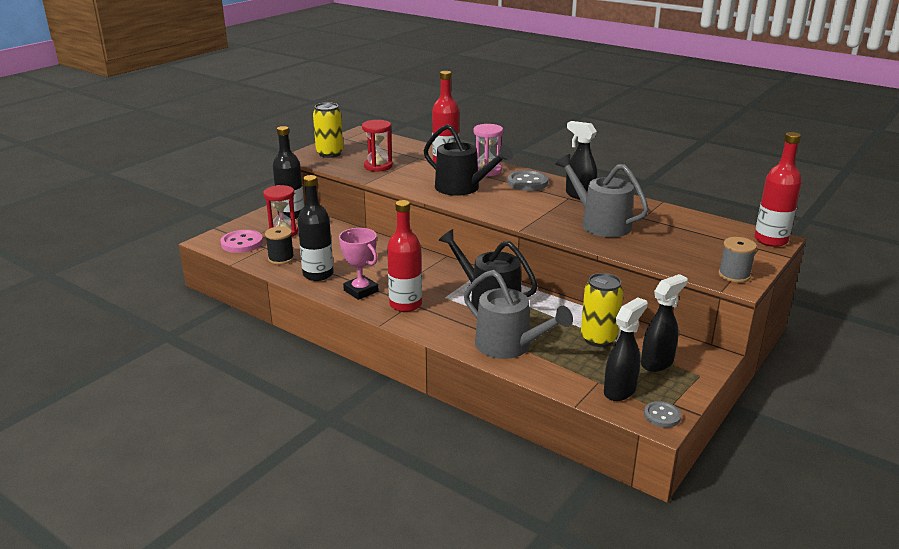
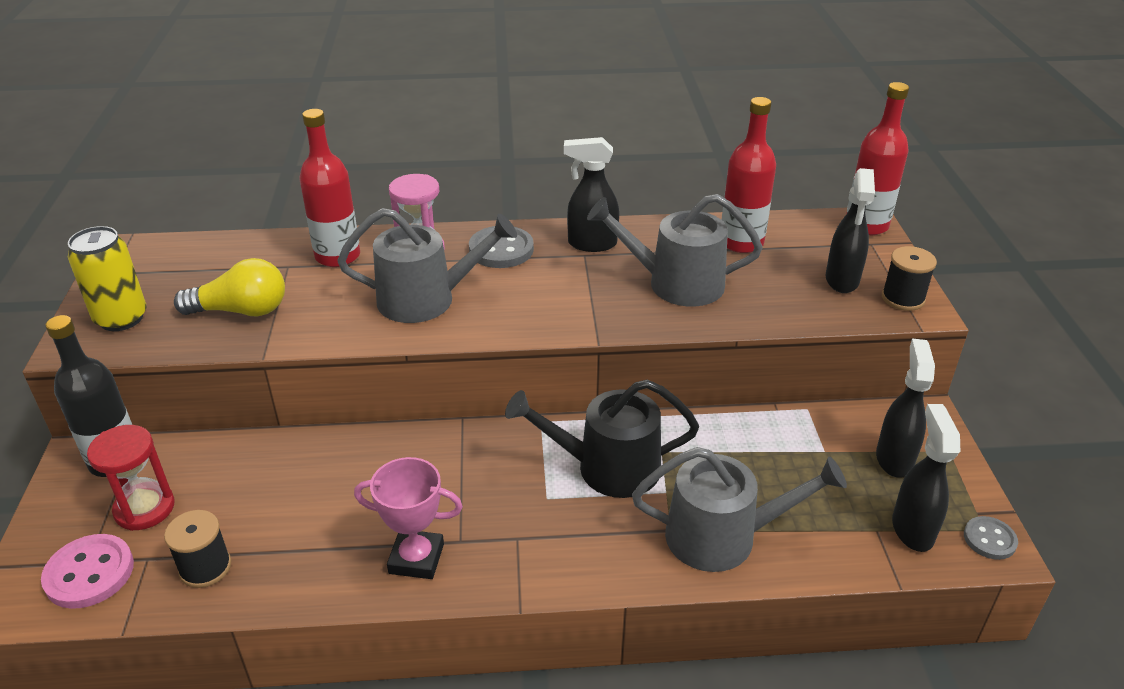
camera: 40 degrees left, 10 degrees up
(318, 274) = (309, 565): black bottle -> none
(378, 166) = (241, 311): red hourglass -> yellow light bulb
(405, 304) = (511, 546): red bottle -> red bottle (741, 242)
(462, 188) = (425, 299): black watering can -> grey watering can
(598, 339) = (799, 458): yellow can -> none
(706, 255) = (842, 280): none -> black spray bottle
(734, 275) = (903, 298): grey spool -> black spool

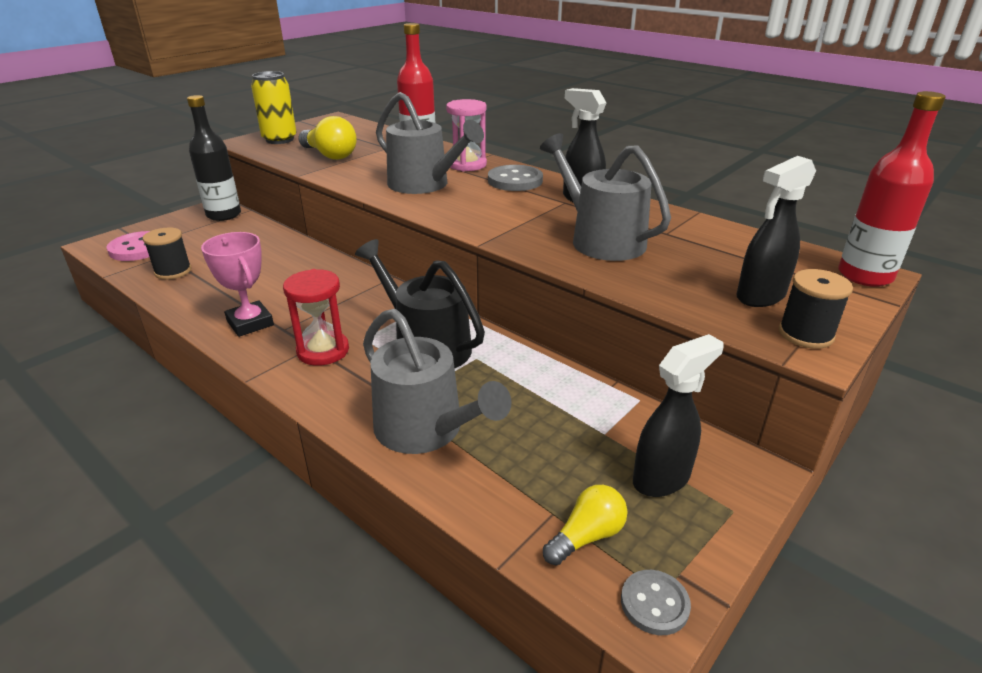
camera: 45 degrees right, 5 degrees down
(144, 508) = (198, 237): red hourglass -> red hourglass (323, 351)
(741, 242) = (706, 240): red bottle -> none
(912, 529) = (587, 536): black spray bottle -> yellow light bulb

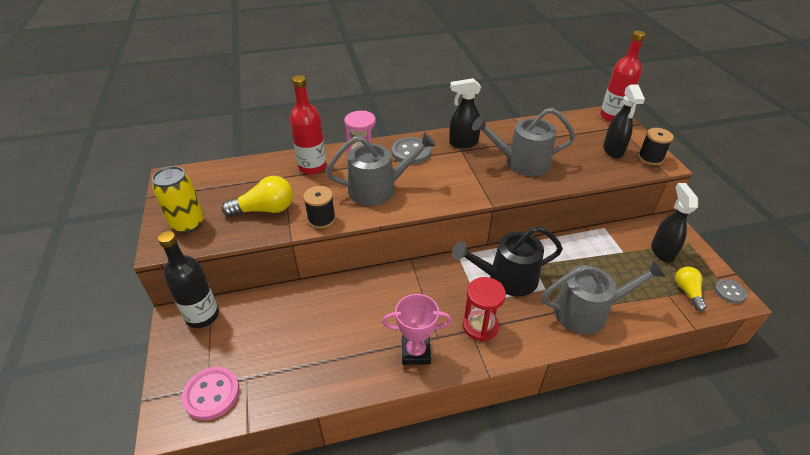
camera: 55 degrees left, 10 degrees up
(173, 271) = (286, 378): black spool -> black spool (321, 219)

